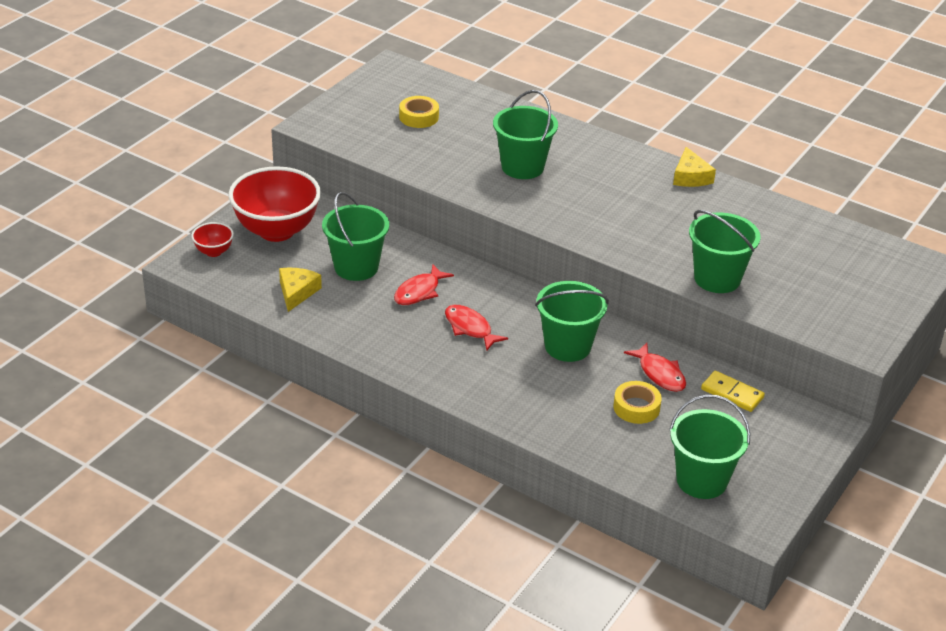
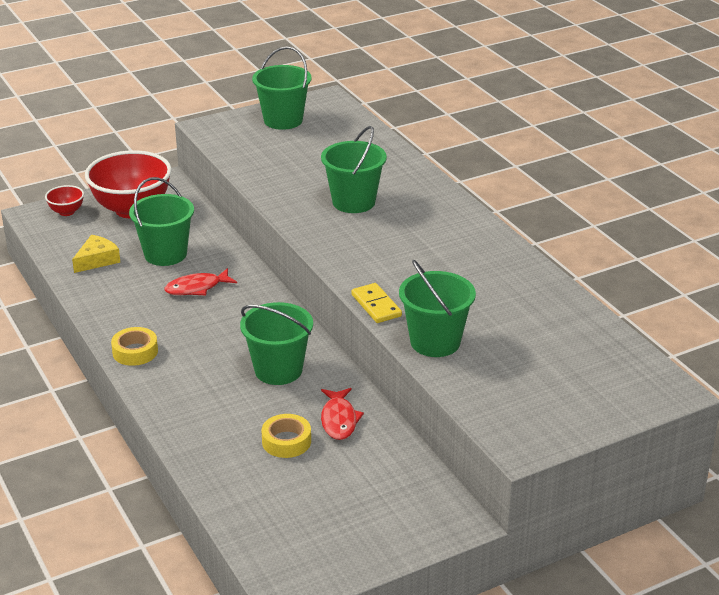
camera: 30 degrees right, 5 degrees down
(419, 117) = (306, 142): yellow tape -> yellow tape (135, 352)
(470, 328) = (208, 329): red fish -> none
(690, 177) = (505, 249): yellow cheese -> none
(701, 480) = (280, 525): green bucket -> green bucket (283, 120)
(732, 393) = (391, 459): yellow domino -> yellow domino (376, 305)

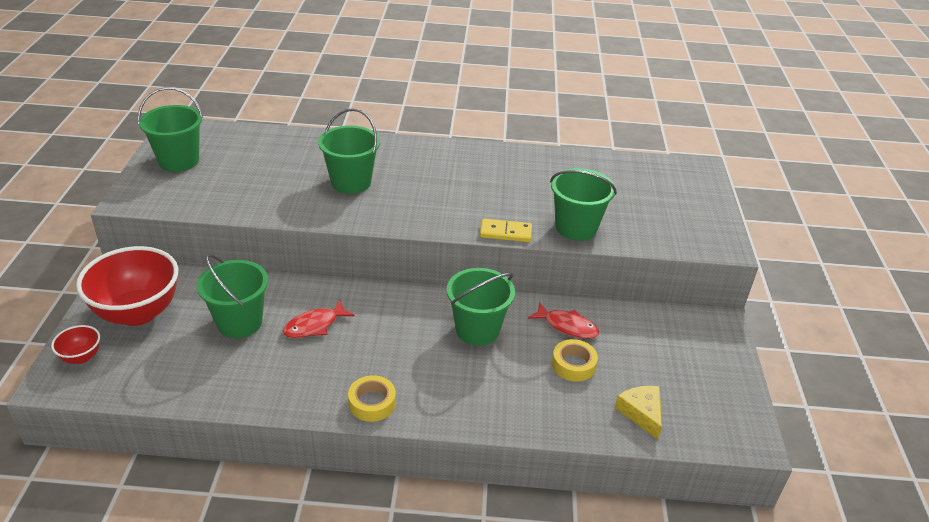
camera: 60 degrees left, 5 degrees up
(97, 260) = (195, 369): yellow cheese -> yellow cheese (641, 413)
(197, 288) = (314, 325): red fish -> red fish turned 45 degrees clockwise

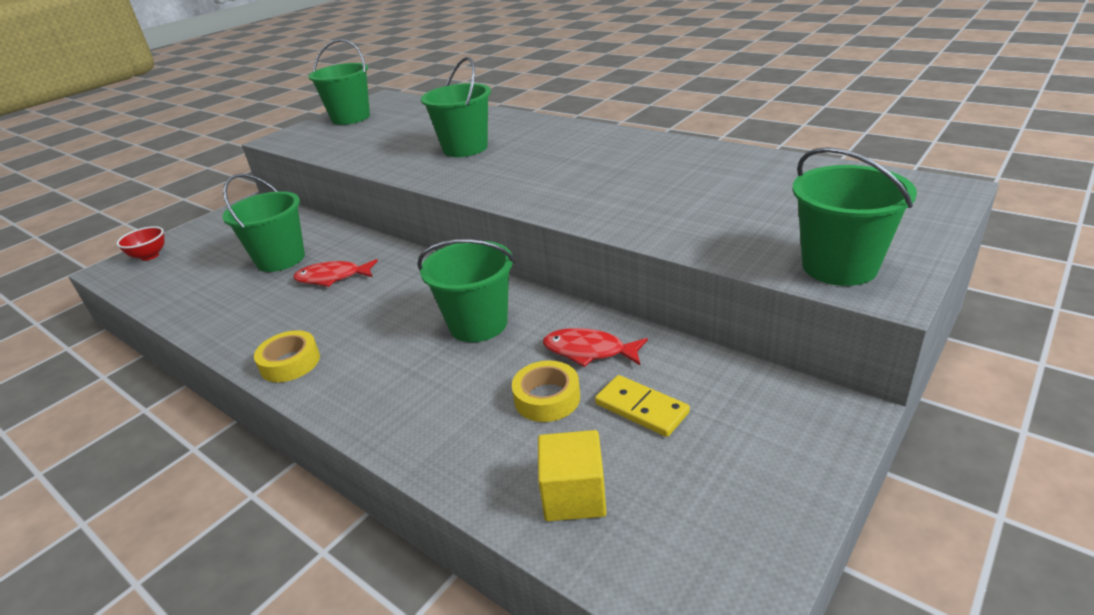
camera: 40 degrees right, 5 degrees down
(138, 313) = (225, 234): red bowl -> none
(505, 233) = (566, 214): yellow domino -> yellow domino (641, 408)
(567, 326) = (589, 351): red fish -> red fish turned 135 degrees clockwise
(576, 228) = (663, 224): green bucket -> green bucket (839, 266)
(641, 413) = (574, 495): yellow cheese -> yellow cube

